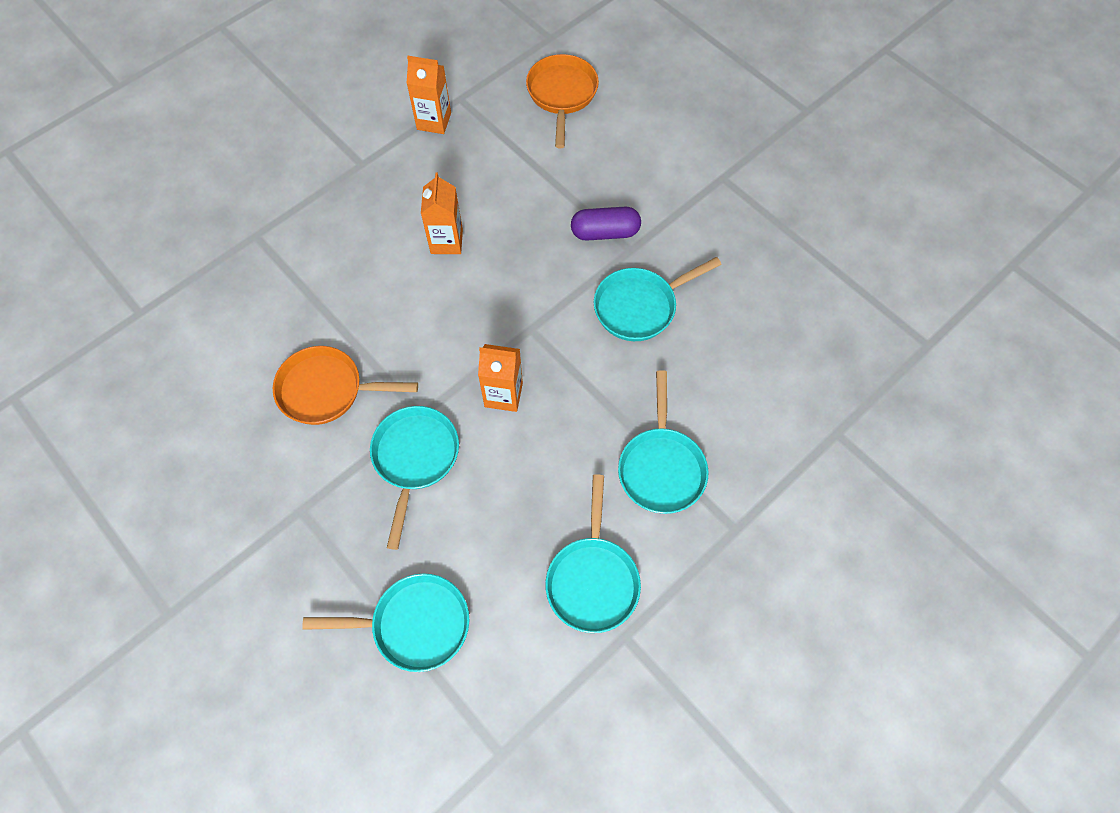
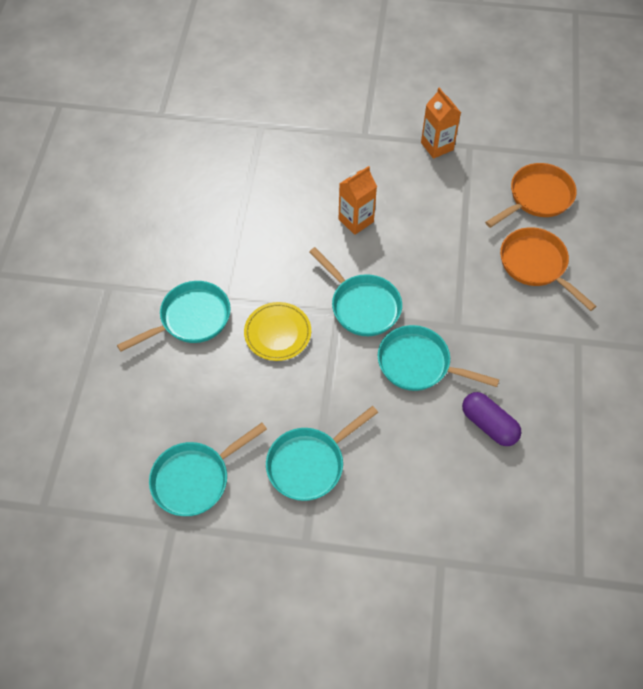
camera: 50 degrees right, 5 degrees down
(327, 390) = (194, 239): orange pan -> orange pan (536, 265)
(414, 624) = (86, 400): turquoise pan -> turquoise pan (362, 306)
(503, 395) = (277, 333): orange carton -> yellow plate
(605, 232) = (455, 302): purple capsule -> purple capsule (489, 425)

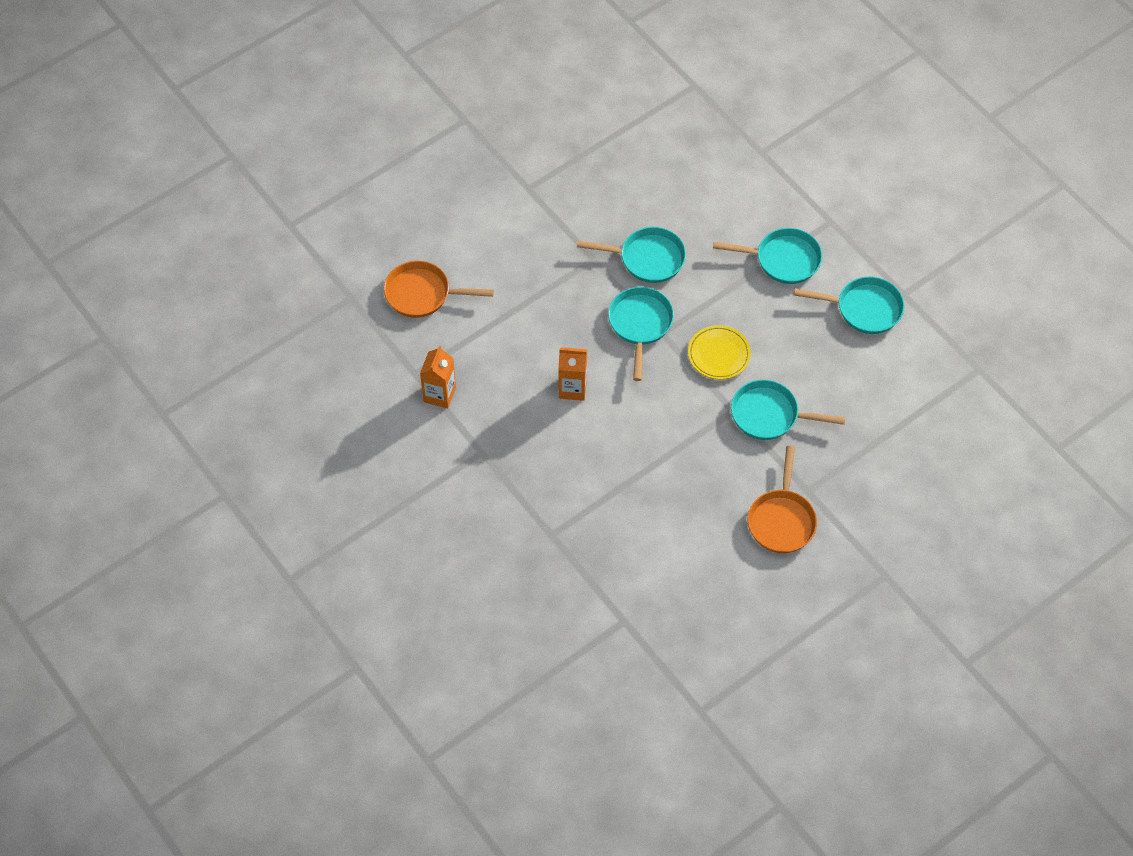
camera: 135 degrees left, 0 degrees up
(418, 364) = (647, 258): turquoise pan -> turquoise pan turned 60 degrees counterclockwise
(489, 425) = (647, 191): purple capsule -> none
(536, 265) = (489, 252): orange pan -> orange pan (781, 520)

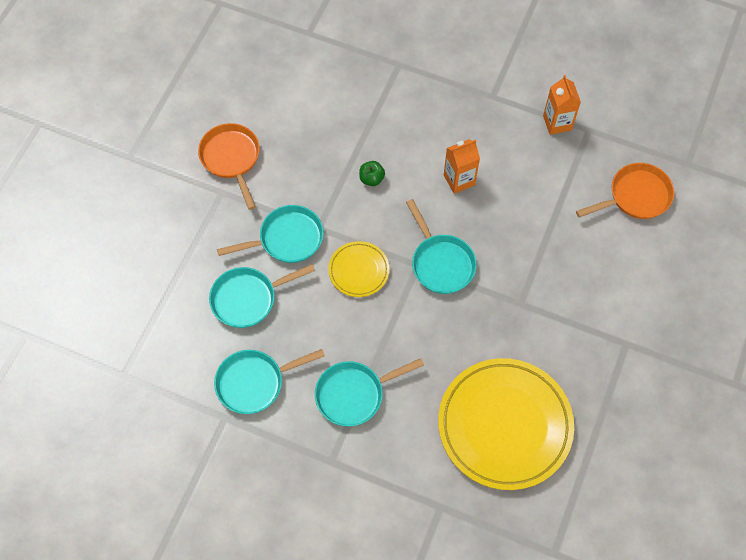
camera: 150 degrees right, 5 degrees up
(647, 258) = (475, 329): turquoise pan -> turquoise pan (248, 299)
(655, 431) = (371, 179): none -> green apple
(672, 180) = (504, 425): none -> yellow plate

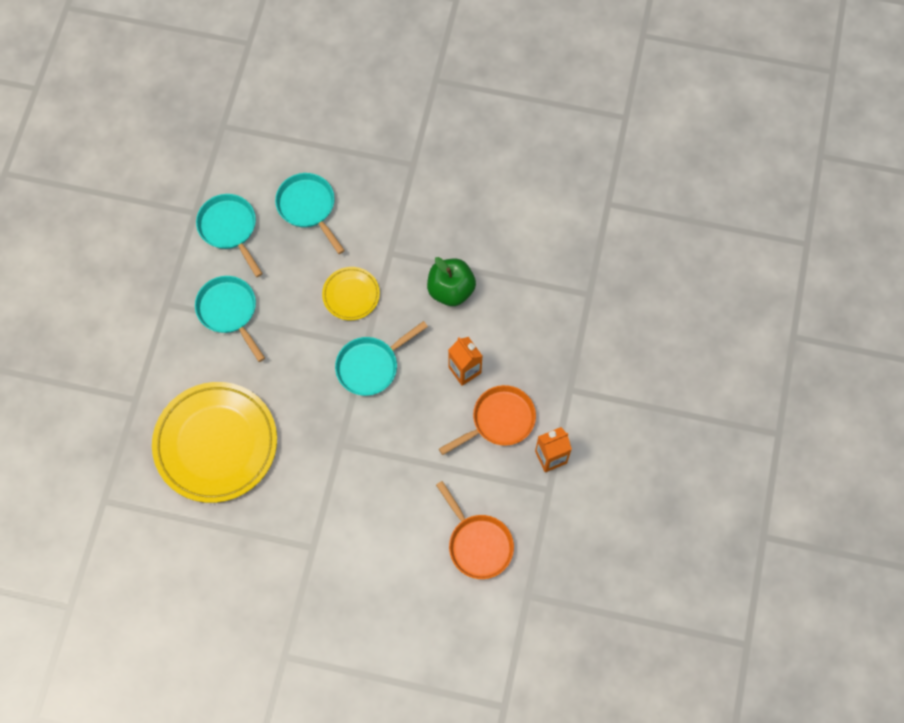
camera: 80 degrees right, 5 degrees up
(231, 159) = (449, 164): orange pan -> orange pan (499, 420)
(287, 239) = (373, 228): turquoise pan -> none
(371, 179) = (451, 290): green apple -> green apple, size x1.90

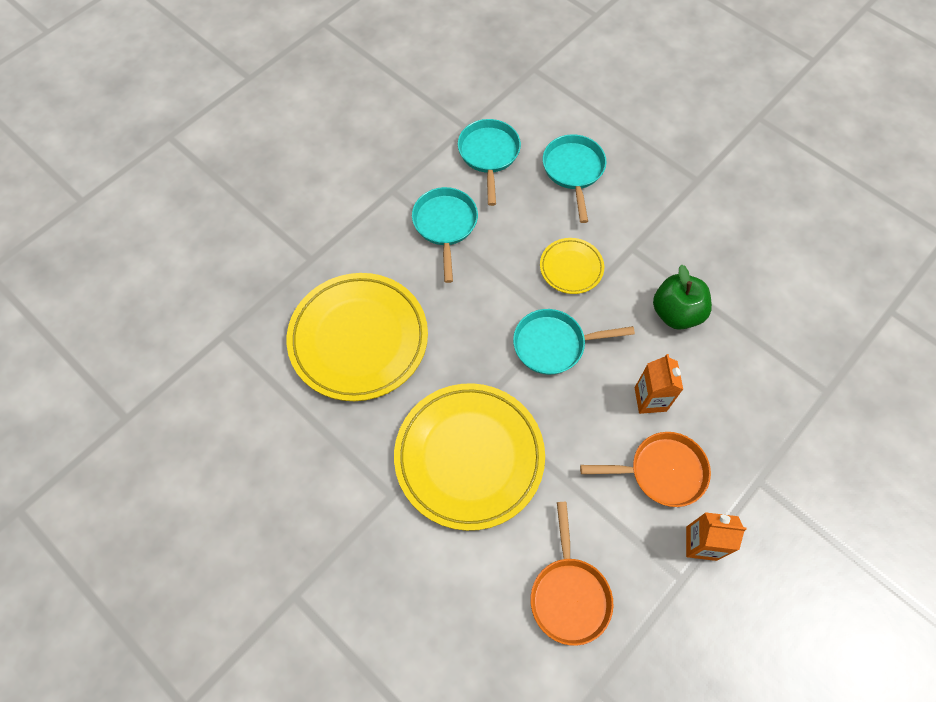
camera: 30 degrees right, 5 degrees down
(354, 487) = (469, 457): none -> yellow plate

